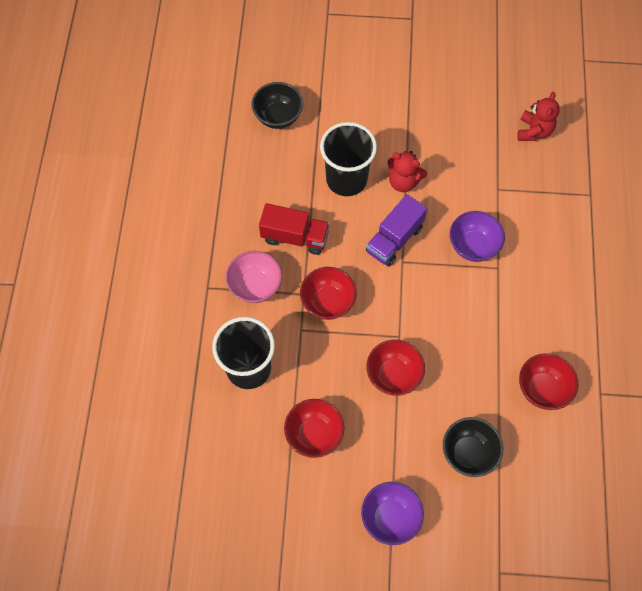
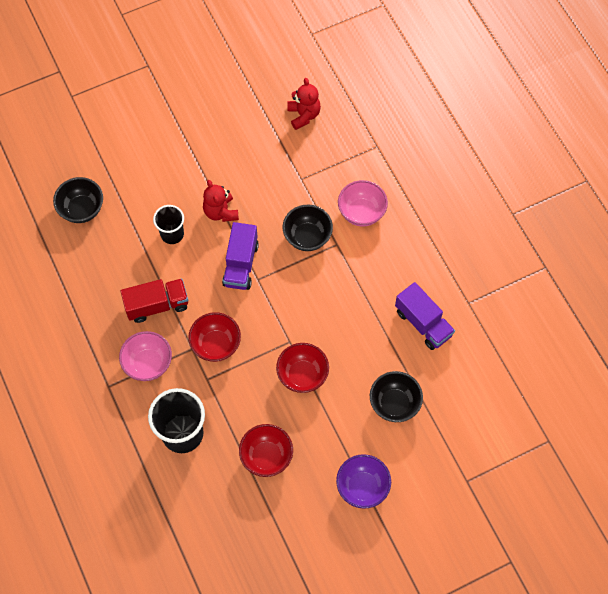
camera: 30 degrees left, 0 degrees up
(346, 179) = (172, 234): black cup -> black cup, size x0.60
(403, 181) = (221, 212): red teddy bear -> red teddy bear turned 75 degrees clockwise
(473, 246) = (307, 237): purple bowl -> black bowl
(539, 250) = (361, 212): none -> pink bowl
(542, 389) = (423, 323): red bowl -> purple truck

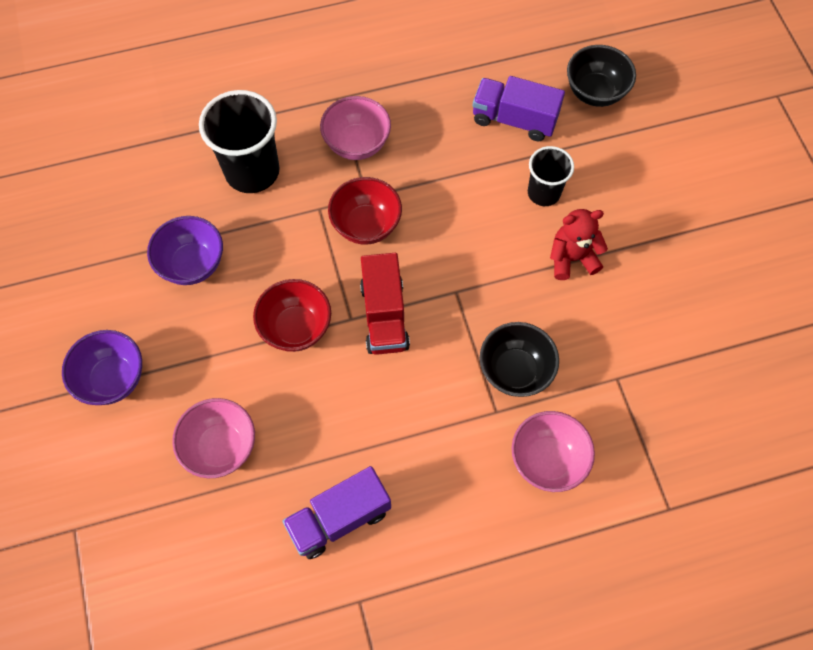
camera: 100 degrees right, 0 degrees up
(157, 305) = (438, 163): red truck -> red truck (384, 316)
(241, 264) = (483, 273): purple truck -> purple truck (514, 119)
(266, 456) = (193, 264): red bowl -> purple bowl
(303, 115) = (735, 402): red teddy bear -> none
(394, 404) = (221, 447): black bowl -> pink bowl

